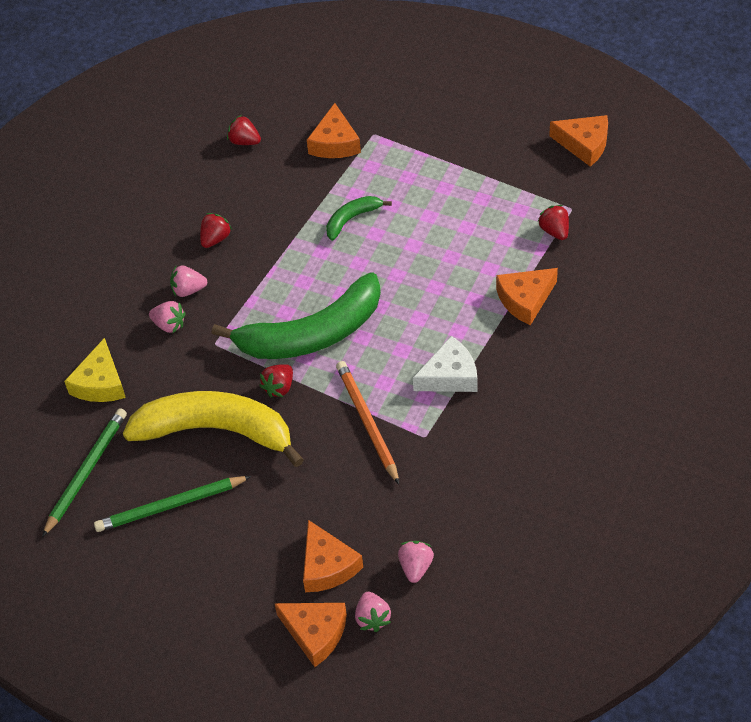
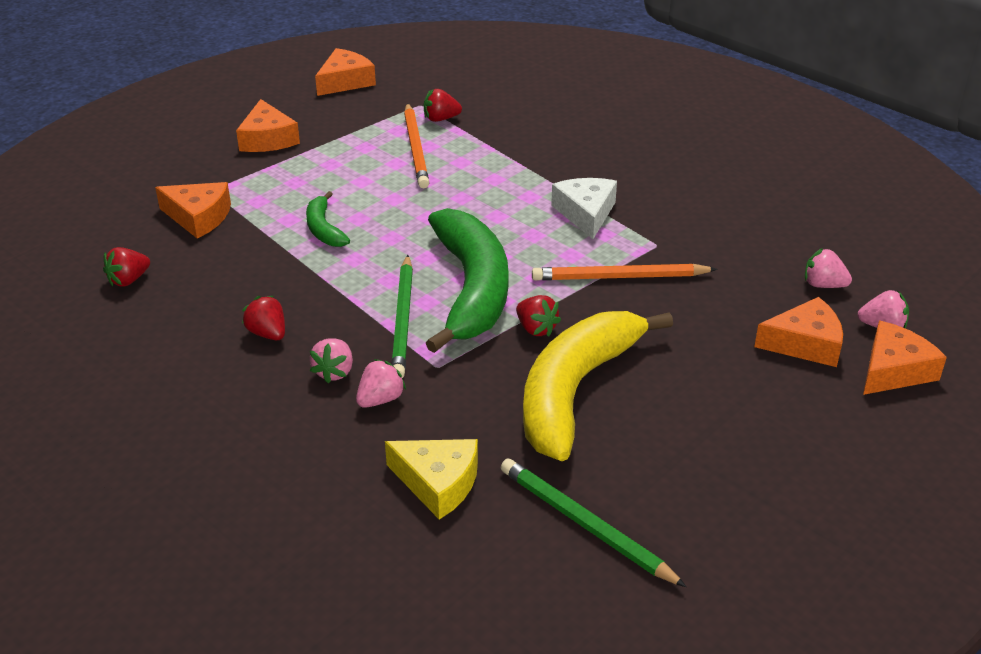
camera: 75 degrees left, 15 degrees down
(170, 506) = (675, 453): green pencil -> green pencil (403, 320)
(496, 232) = (416, 148): none -> orange pencil
(525, 300) = (515, 152): orange cheese -> orange cheese (267, 139)

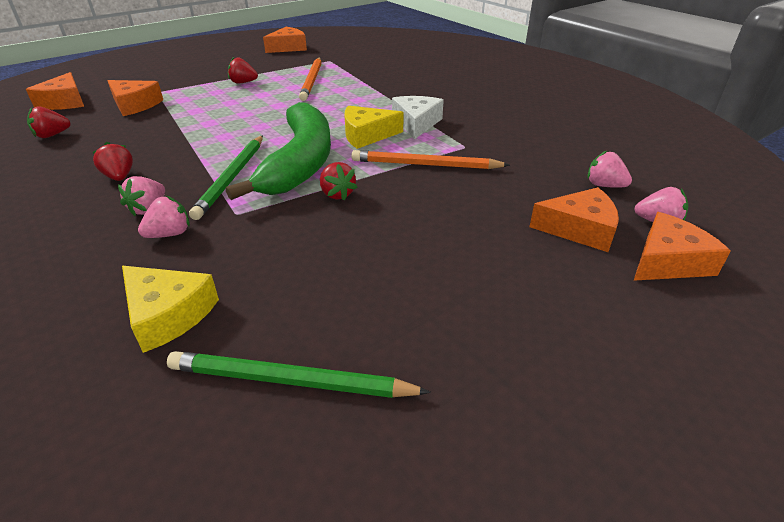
camera: 10 degrees right, 0 degrees up
(267, 139) = (216, 70): orange cheese -> orange cheese (64, 102)
(324, 229) = (215, 118): green banana -> none
(441, 119) = (339, 68): red strawberry -> red strawberry (243, 82)
(532, 239) = (366, 135): none -> yellow cheese
(575, 391) = (346, 246): yellow banana -> none
(585, 525) = (290, 381): green pencil -> green pencil turned 45 degrees counterclockwise

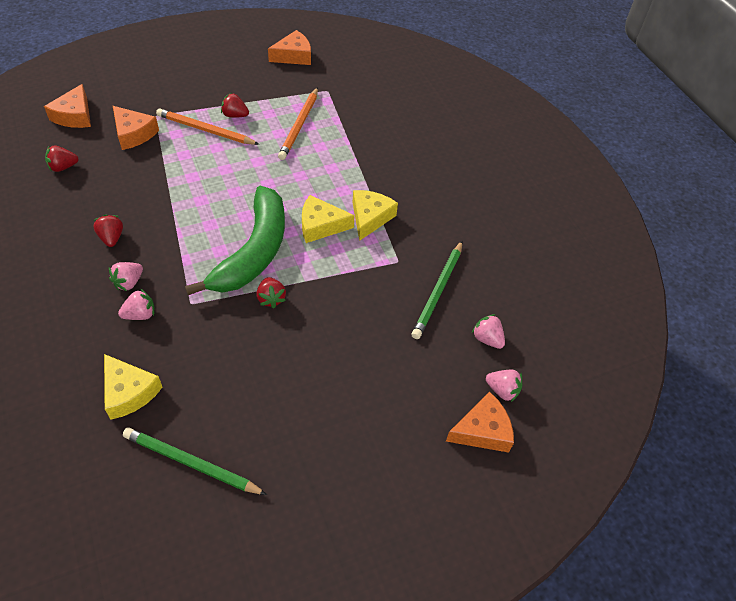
camera: 10 degrees right, 15 degrees up
(232, 177) = (196, 259): green pencil -> green pencil (438, 291)
(416, 123) = (370, 217): white cheese -> yellow cheese
(425, 165) = (354, 278): orange pencil -> orange pencil (205, 130)
(579, 229) = (437, 382): orange cheese -> none

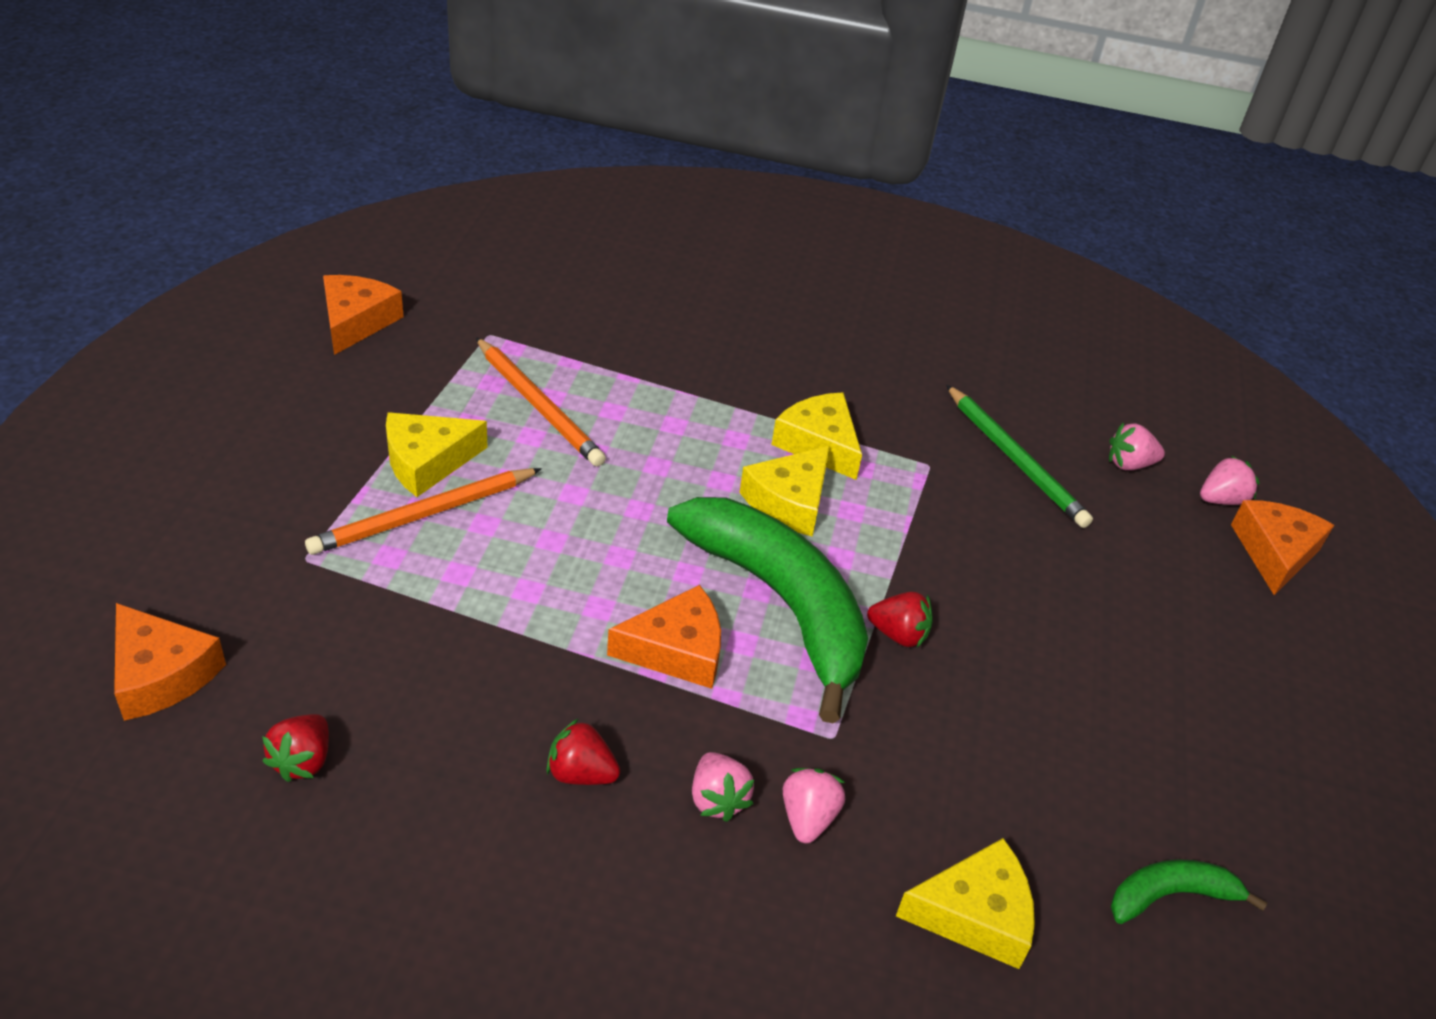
camera: 55 degrees left, 10 degrees down
(134, 134) = (323, 612): orange cheese -> orange cheese (677, 650)
(191, 463) = (1170, 896): green pencil -> green banana
(235, 115) = (427, 461): red strawberry -> yellow cheese

